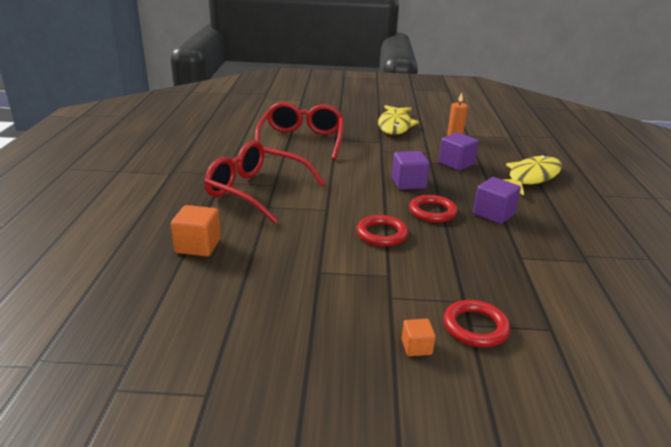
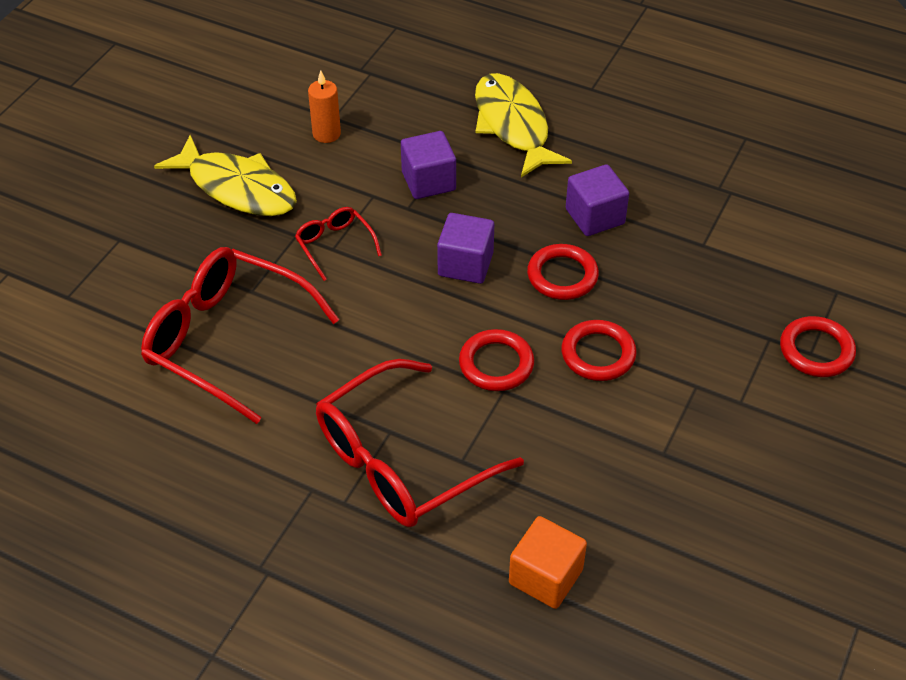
camera: 65 degrees left, 20 degrees up
(344, 204) = (496, 364): none -> red ring
(384, 150) = (334, 245): none -> red glasses
(416, 347) = (833, 415): orange cube -> none

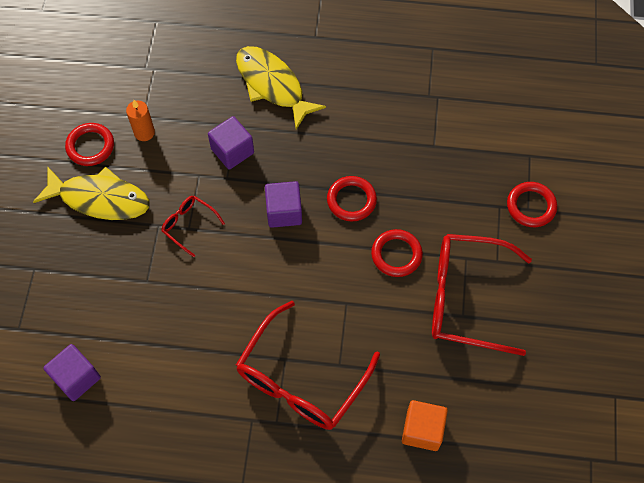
camera: 20 degrees left, 15 degrees up
(226, 339) = (146, 326): red glasses -> red glasses (465, 298)
(496, 364) = (334, 284): red ring -> red ring (90, 146)
(595, 216) = (355, 145): purple cube -> purple cube (76, 378)

